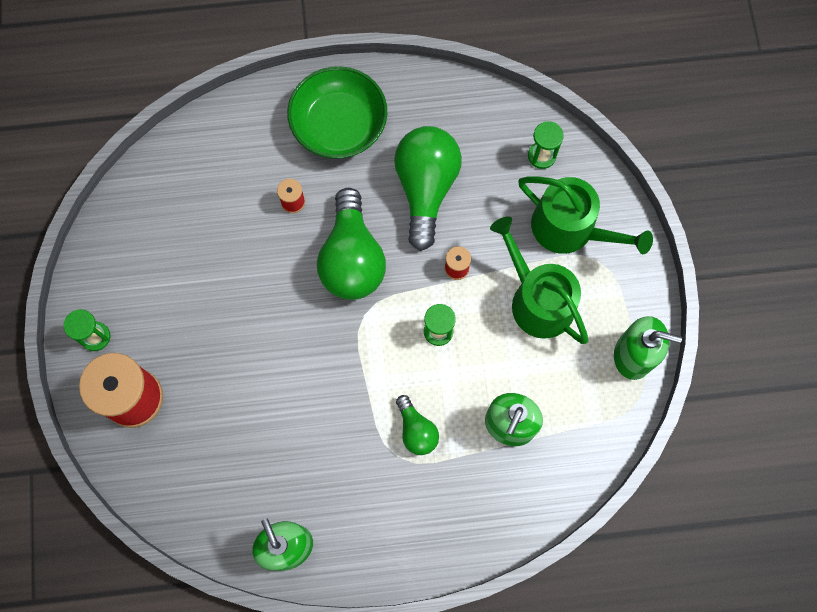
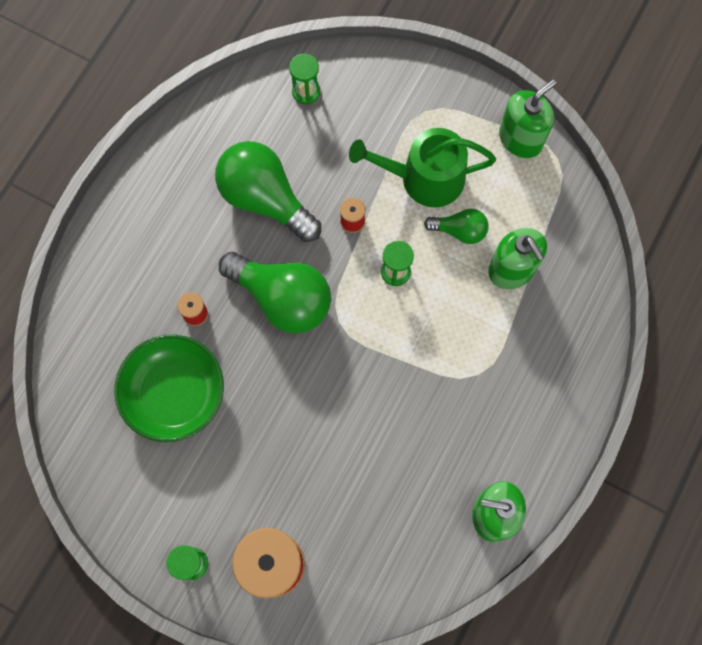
camera: 55 degrees left, 0 degrees up
(339, 125) = (155, 230): green bowl -> green bowl (174, 393)
(416, 430) = (466, 345): green light bulb -> green light bulb (459, 231)
(570, 229) = (384, 113): green watering can -> none

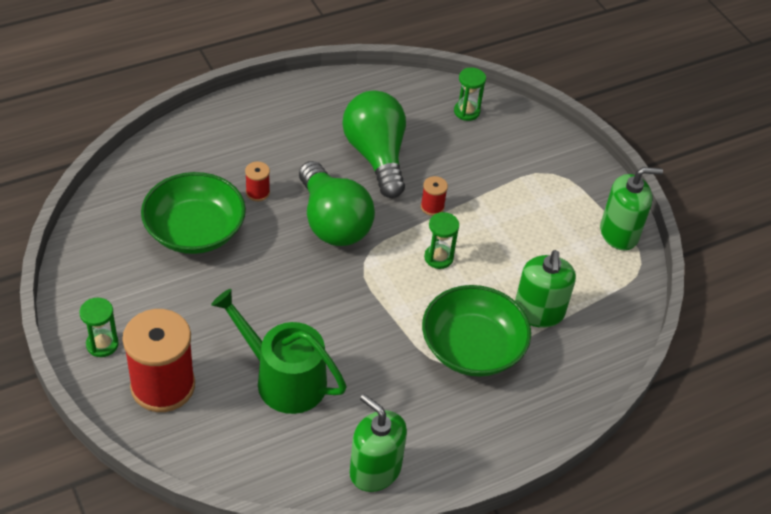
camera: 30 degrees right, 25 degrees down
(424, 178) = (515, 213): green watering can -> green watering can (283, 379)
(459, 231) = (515, 262): green light bulb -> none
(485, 343) = (472, 347): none -> green bowl

